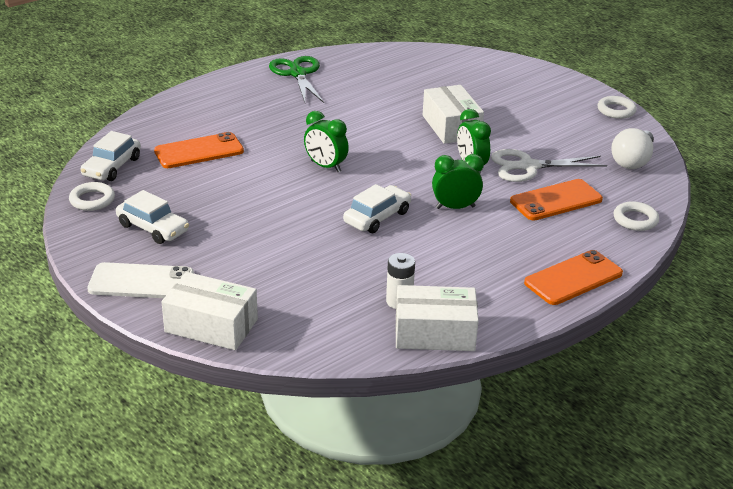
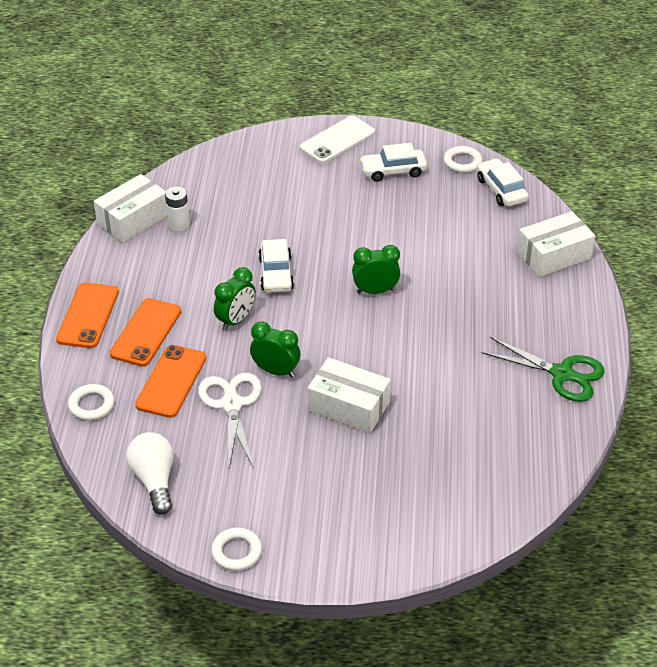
camera: 135 degrees right, 10 degrees up
(199, 151) = (476, 240): orange phone -> orange phone (146, 332)
(211, 325) = (259, 145): white box -> white box (554, 255)
(528, 167) = (232, 405): white scissors -> white scissors turned 45 degrees counterclockwise

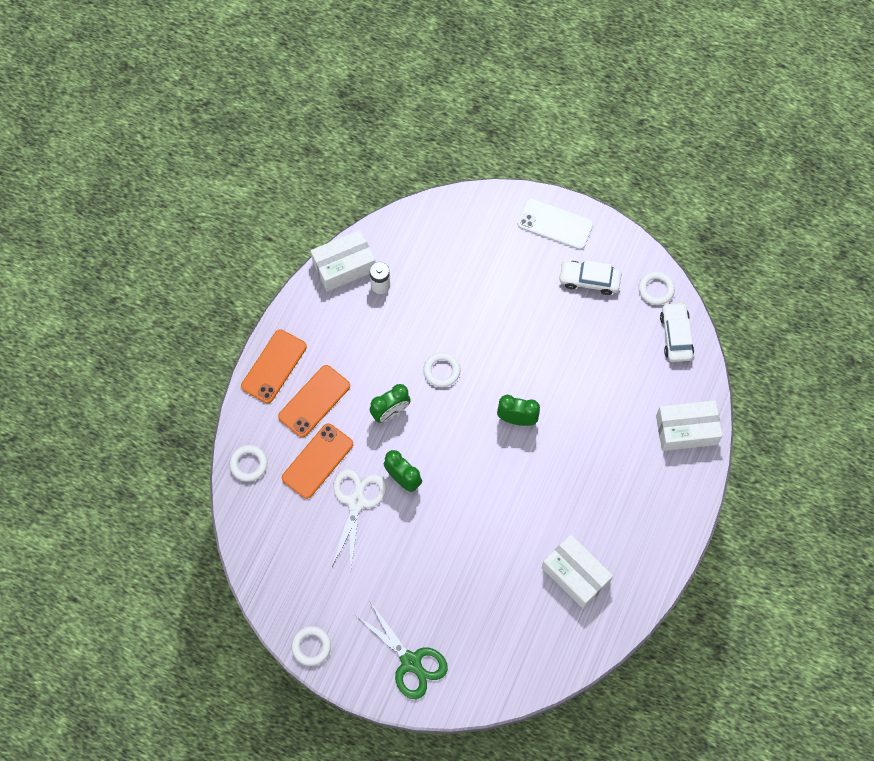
camera: 20 degrees right, 25 degrees up
(154, 480) = (273, 556): white light bulb -> none
(276, 273) = (441, 371): white car -> white ring
(337, 140) = (555, 224): white phone -> white phone turned 45 degrees clockwise
(348, 406) = (447, 536): white box -> white box (575, 575)
(562, 374) = (632, 563): green scissors -> green scissors (411, 662)

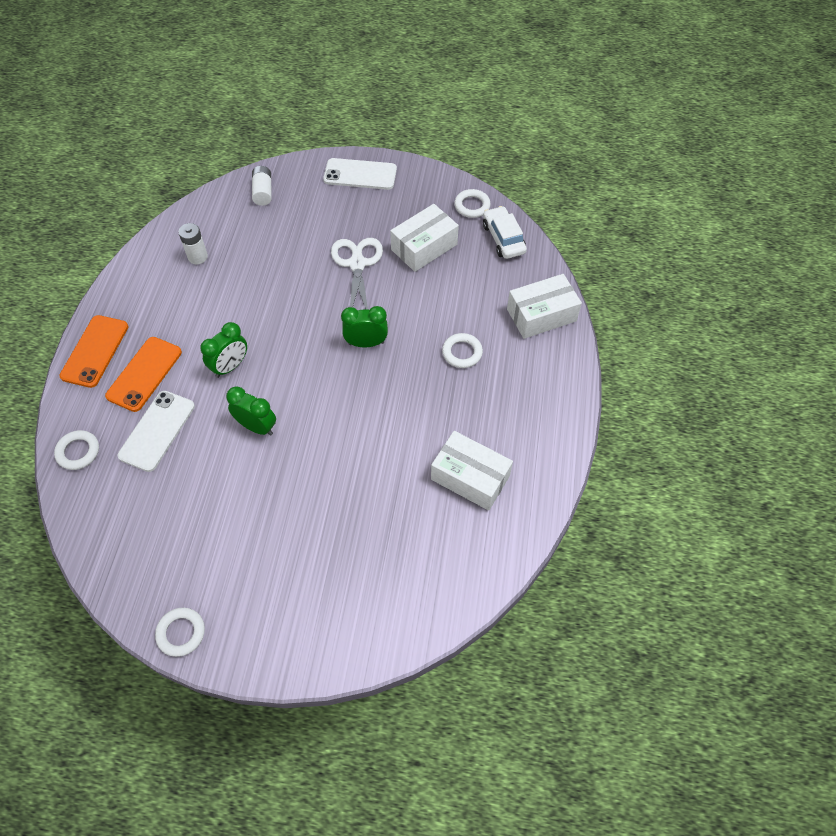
camera: 15 degrees left, 10 degrees down
(317, 461) = (157, 431): orange phone -> white phone
(344, 266) = (157, 248): white box -> white box (424, 247)
(356, 502) = (208, 462): white scissors -> white scissors (357, 264)
(411, 662) = (305, 619): green scissors -> none
(441, 371) = (277, 317): white ring -> white ring (462, 353)
(455, 223) = (263, 192): none -> white battery
(589, 280) = (406, 211): white car -> none

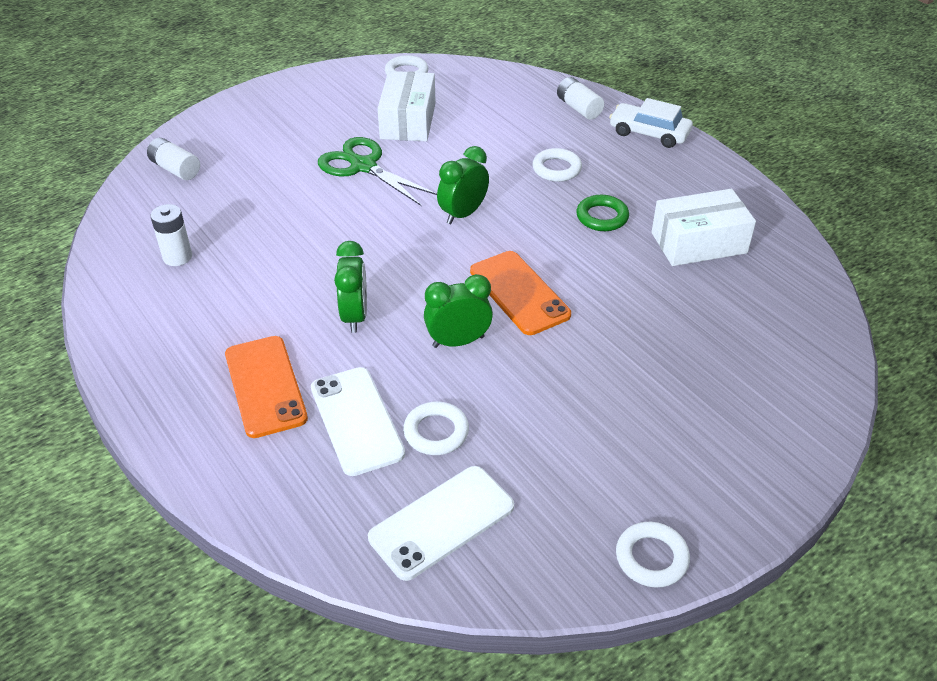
camera: 45 degrees left, 15 degrees down
(78, 452) = (289, 507): white ring -> white ring (436, 432)
(95, 351) = (170, 408): orange phone -> orange phone (519, 293)
(357, 264) = (363, 166): white scissors -> green scissors
(360, 174) = (263, 105): white phone -> white phone (441, 522)
(439, 410) = (602, 217): none -> green ring
(503, 238) = (468, 79): white car -> white car (649, 133)
(541, 315) = (579, 108): white box -> white battery

